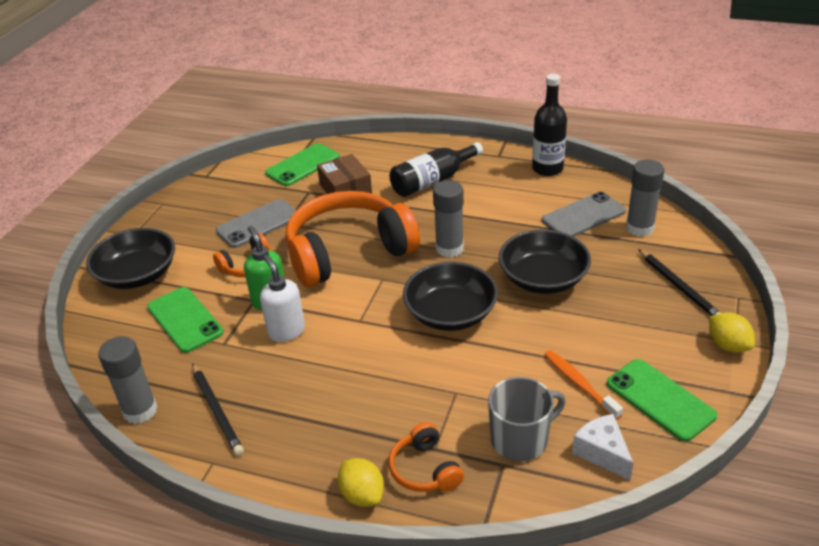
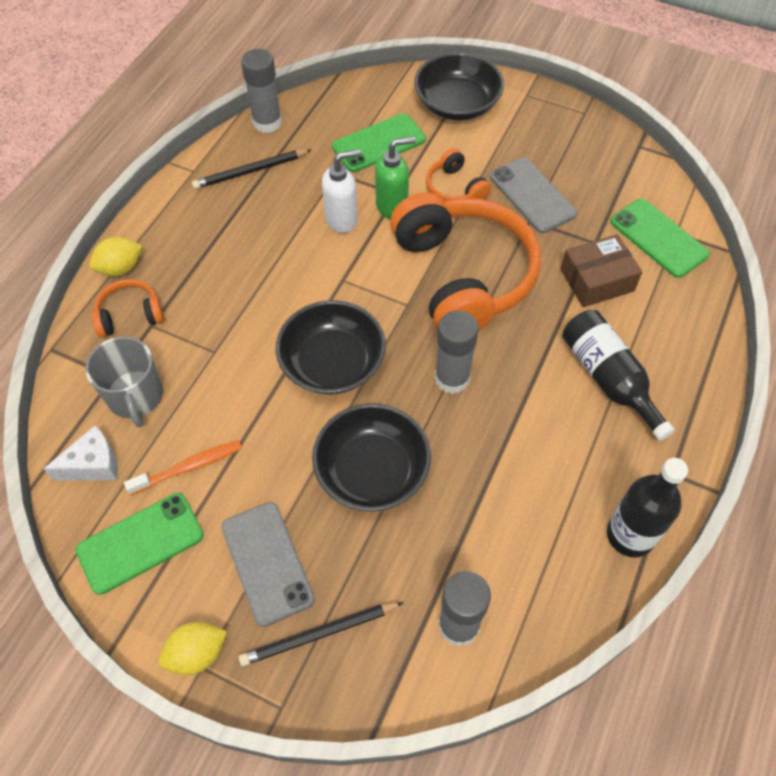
camera: 95 degrees right, 20 degrees up
(583, 216) = (500, 555): grey phone -> grey phone (267, 562)

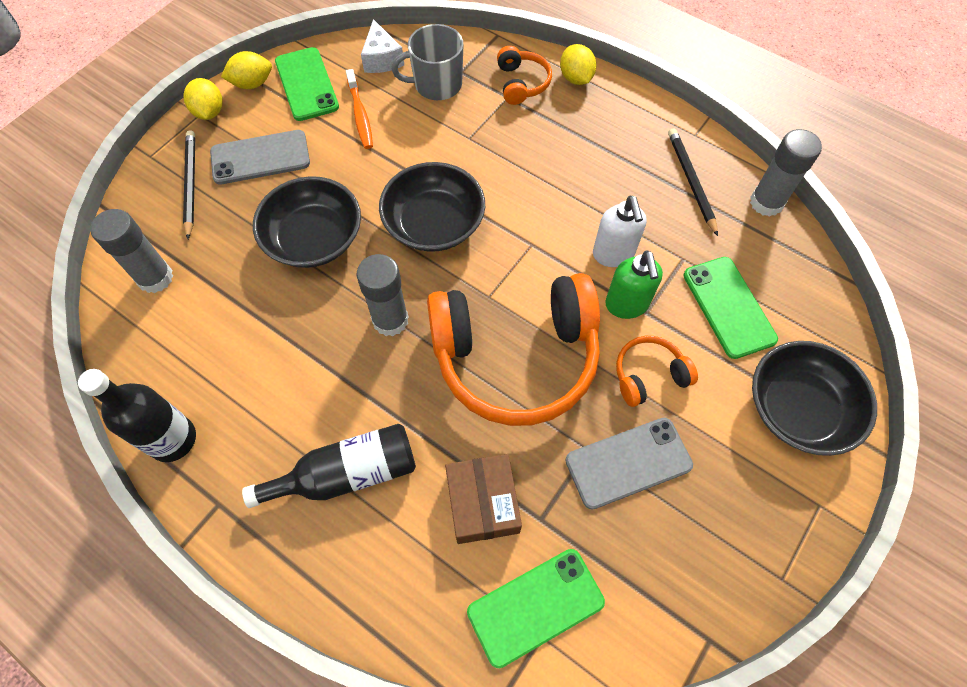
camera: 100 degrees right, 5 degrees up
(142, 613) = (252, 84): none -> yellow lemon

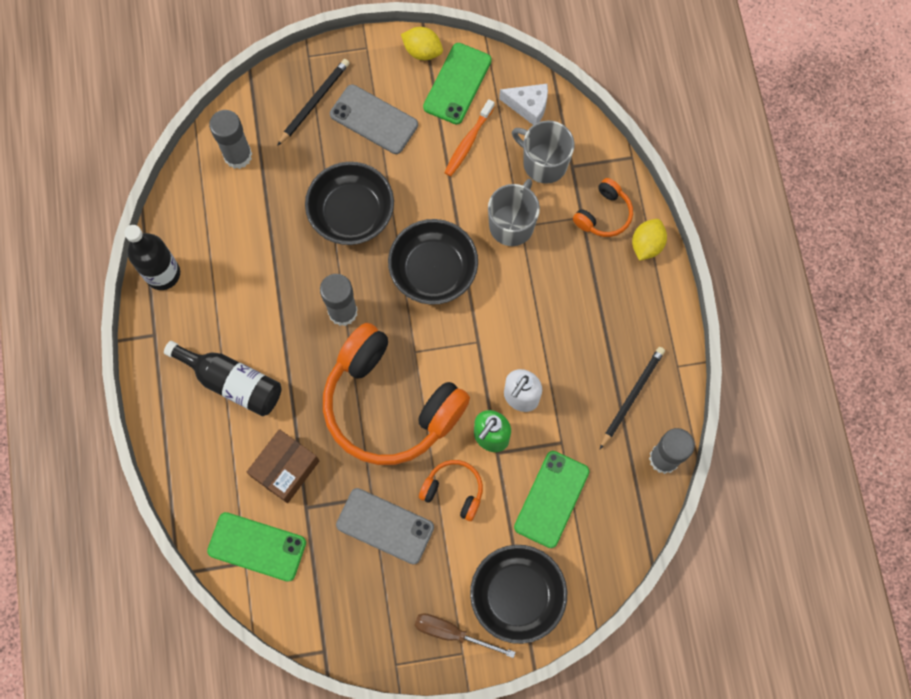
camera: 45 degrees right, 10 degrees up
(209, 112) = (374, 52): yellow lemon -> none
(382, 59) = (528, 106): white cheese -> white cheese turned 105 degrees counterclockwise
(460, 142) = (512, 224): none -> grey mug
(791, 496) = (452, 633): none -> brown screwdriver

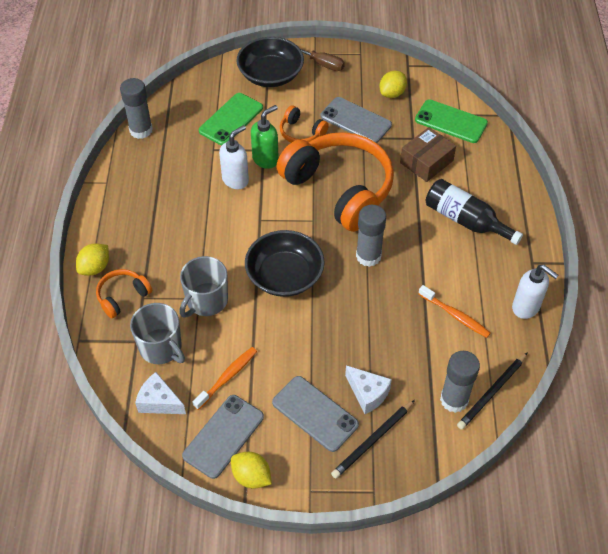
camera: 170 degrees left, 20 degrees down
(163, 274) = (526, 307): black bottle -> white soap dispenser
(240, 251) = (455, 315): none -> orange toothbrush
(324, 148) = (368, 393): none -> white cheese
(341, 587) = (392, 93): none -> yellow lemon
(351, 213) = (349, 332): black bowl -> none
(457, 84) = (223, 436): green phone -> grey phone
(632, 396) = (149, 169): black pencil -> black pencil (492, 393)

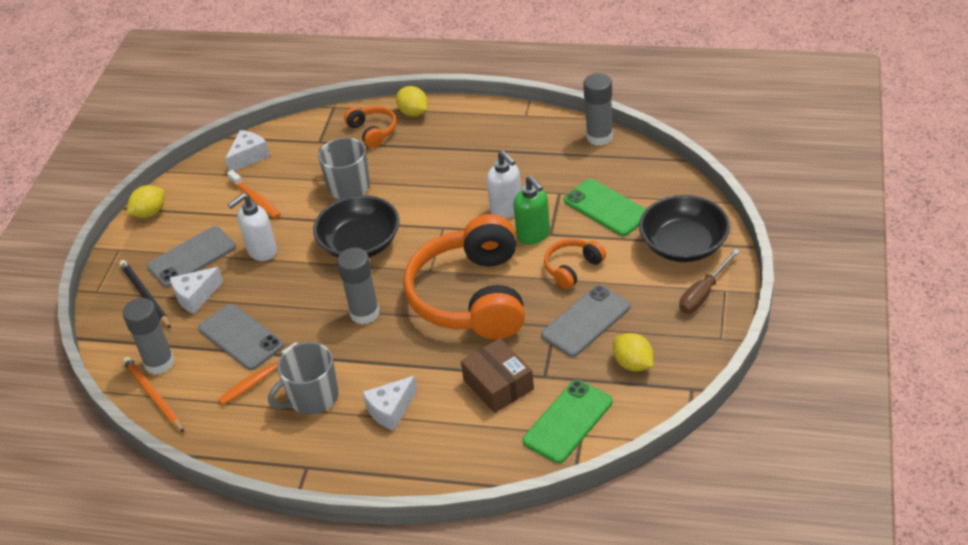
camera: 105 degrees right, 10 degrees down
(161, 348) = (305, 157): grey mug -> grey mug (312, 398)
(223, 436) = (197, 196): grey phone -> grey phone (241, 337)
(339, 189) = (472, 296): orange headphones -> orange headphones turned 120 degrees clockwise
(465, 220) = (391, 410): black bottle -> white cheese
(492, 393) = (153, 396): black pencil -> orange pencil
(526, 307) = (245, 447): white soap dispenser -> white soap dispenser (261, 251)

